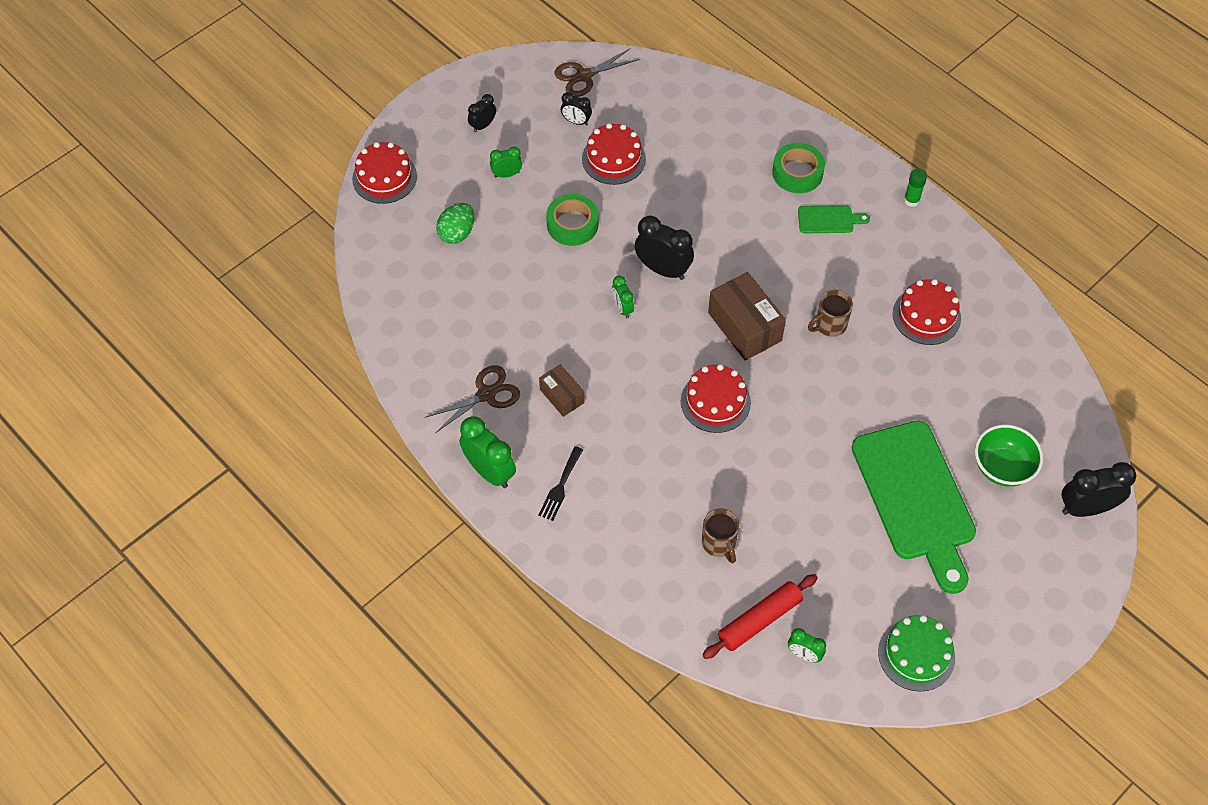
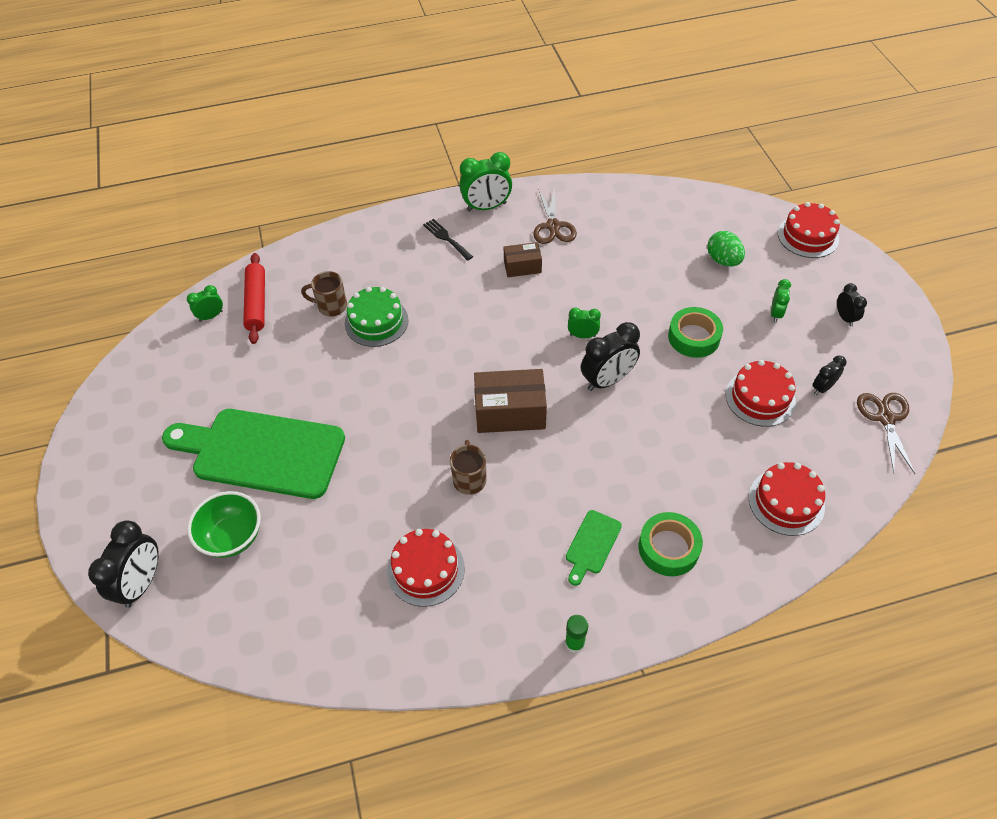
camera: 120 degrees right, 5 degrees down
(715, 402) = (450, 358): red cake -> red cake (786, 502)
(916, 654) = (149, 382): green cake -> green cake (376, 322)

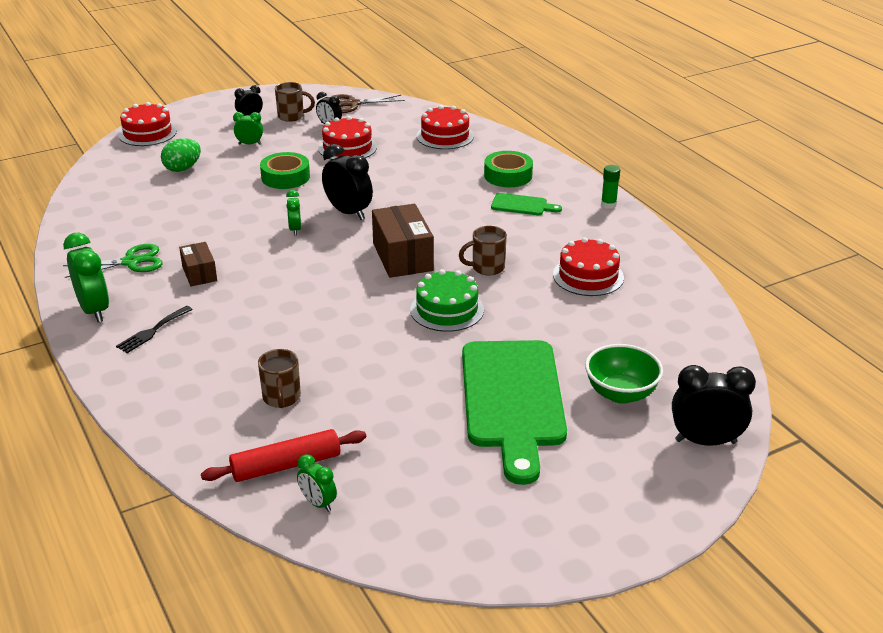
camera: 105 degrees left, 20 degrees down
(376, 322) = (301, 358): green cake -> green cake (447, 310)
(553, 226) = (131, 262): brown scissors -> green scissors
(848, 355) = (292, 116): none -> brown mug

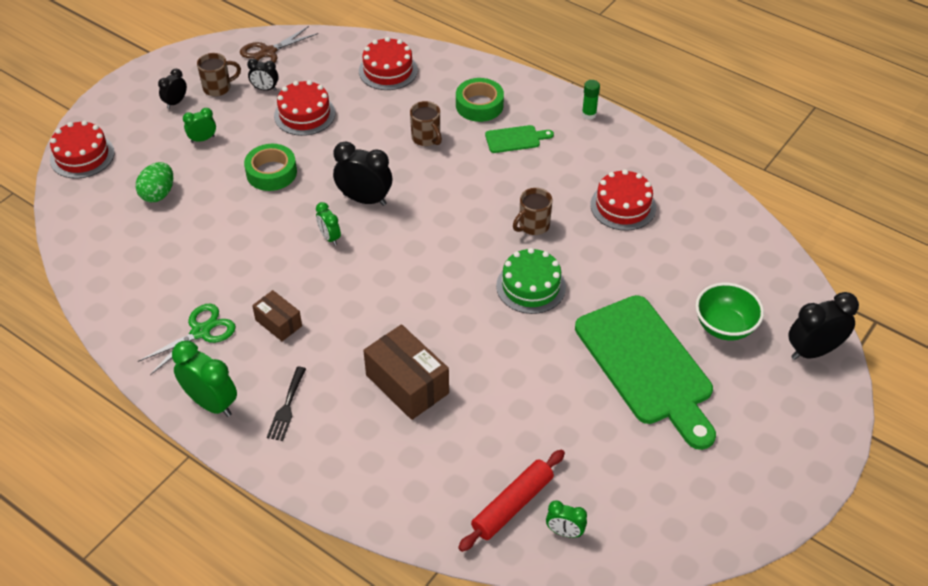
camera: 25 degrees left, 15 degrees up
(281, 398) = (458, 437): brown mug -> brown mug (426, 138)
(403, 257) = (451, 237): brown box -> brown box (407, 384)

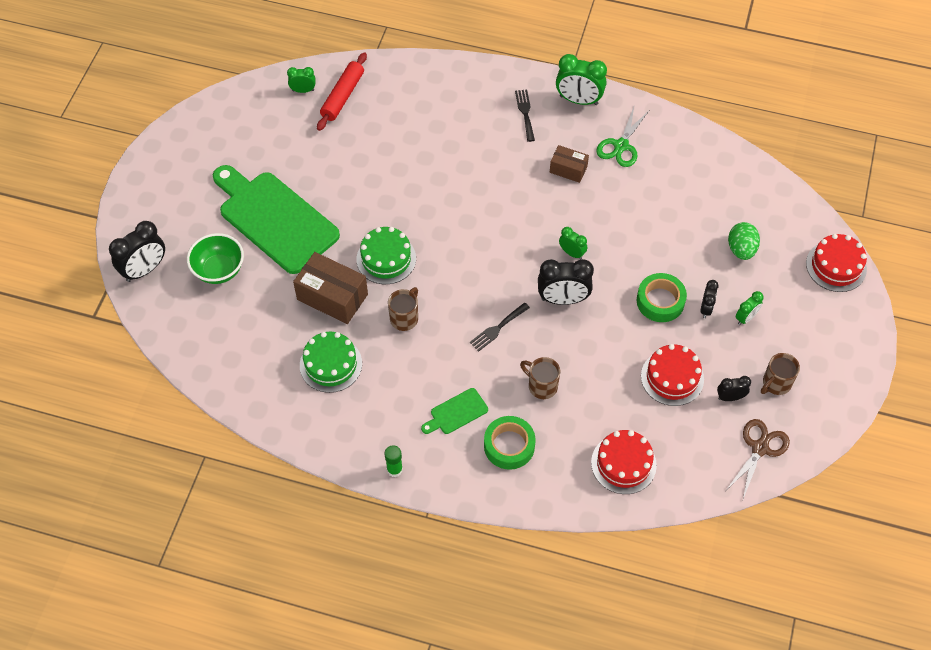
camera: 160 degrees right, 10 degrees up
(175, 102) = (802, 352): black clock -> black clock (706, 308)
(407, 384) = (448, 153): brown box -> brown box (332, 297)
(443, 192) = (497, 328): none -> black fork
(623, 206) = (330, 364): red cake -> green cake

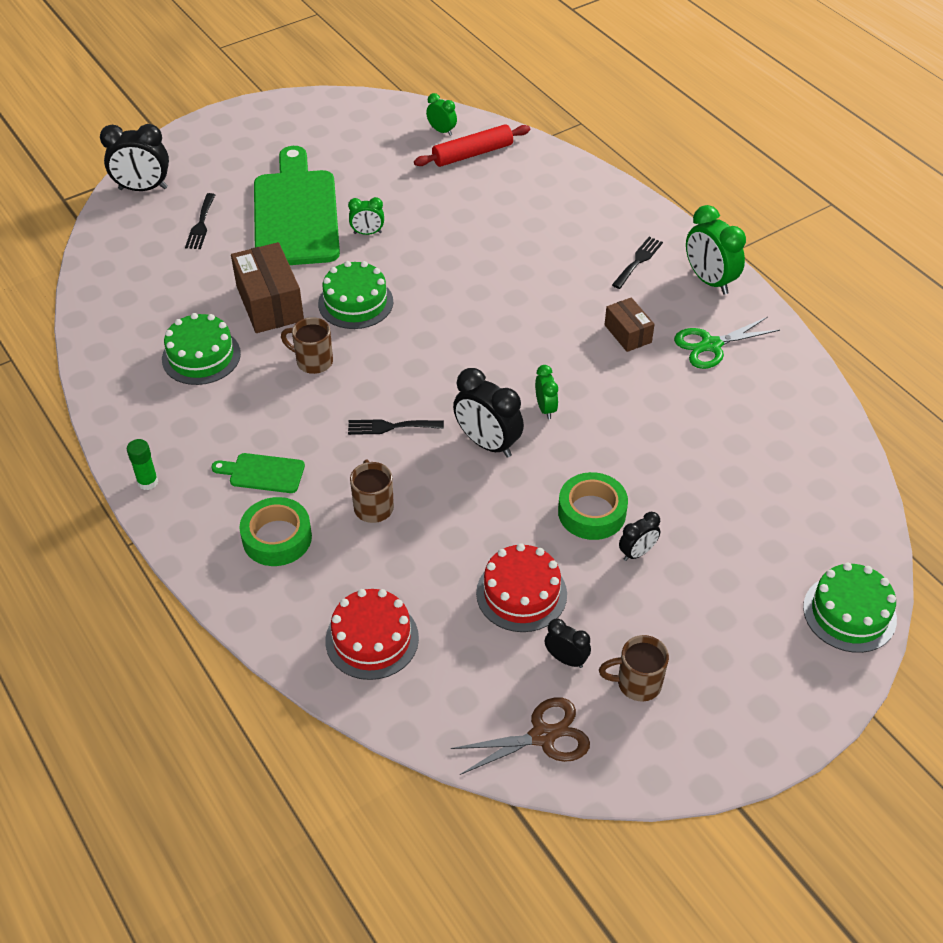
camera: 40 degrees right, 10 degrees down
(219, 270) = (201, 224): green bowl -> black fork
(404, 318) = (313, 361): brown mug -> brown mug turned 135 degrees counterclockwise
(741, 249) = (744, 522): green egg -> none
(746, 318) = (675, 592): green clock -> green clock (367, 233)
(836, 266) = (849, 613): red cake -> green cake

